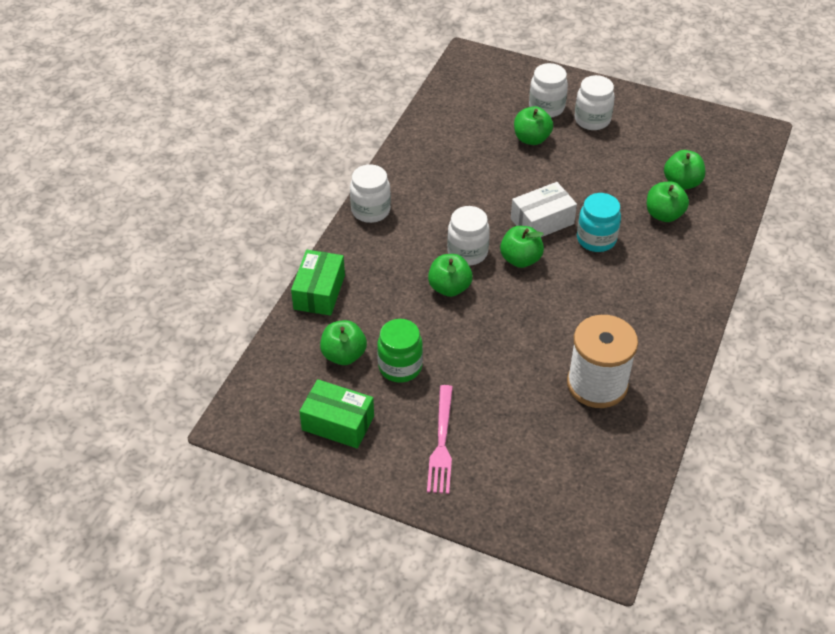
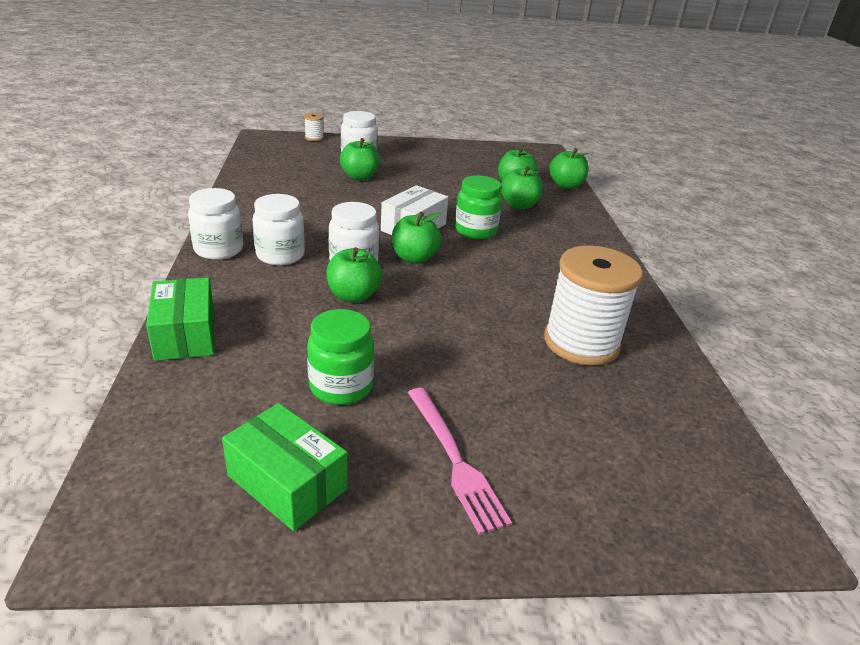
camera: 30 degrees left, 15 degrees down
(338, 423) = (287, 482): green box -> green box turned 45 degrees clockwise
(344, 355) = (254, 394): green apple -> green apple (566, 185)
(518, 65) = (314, 138): none -> white spool
(592, 120) = (405, 160): white jar -> white jar (280, 255)
(596, 239) = (475, 231): turquoise jar -> green jar

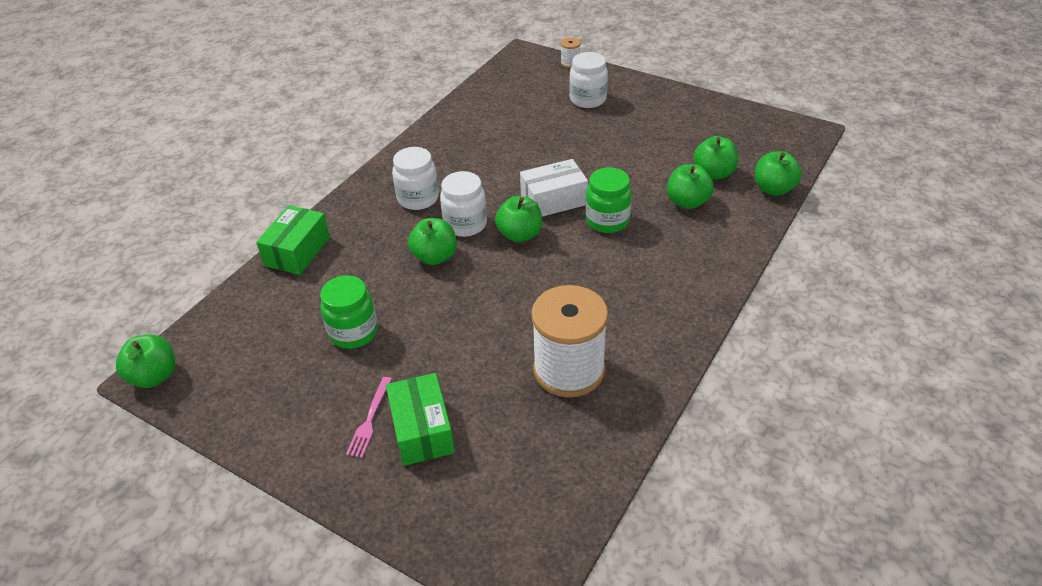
camera: 40 degrees right, 10 degrees up
(219, 250) = (379, 179): white jar -> none
(287, 482) = (263, 386): green box -> green box (422, 430)
(359, 177) = (564, 125): green apple -> green apple (154, 376)
(454, 459) = (370, 419): pink fork -> pink fork, size x0.65

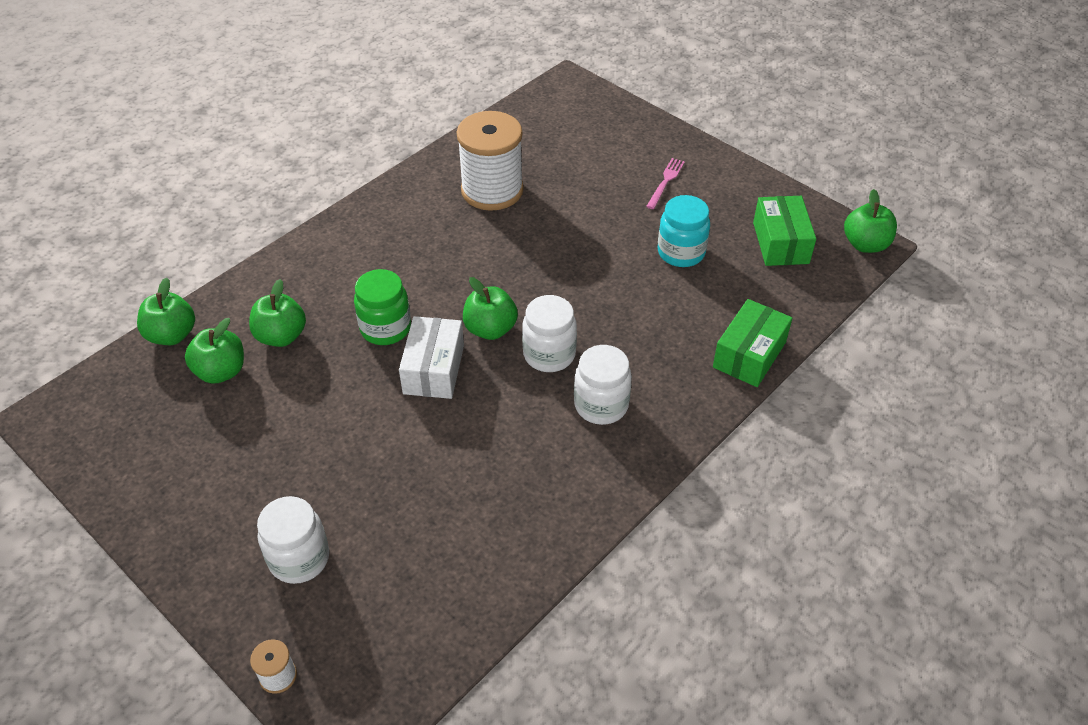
camera: 170 degrees left, 5 degrees up
(353, 332) = (681, 252): green jar -> turquoise jar
(422, 430) = (623, 168): green box -> green box (780, 243)
(435, 257) = (591, 318): green apple -> none
(553, 200) = (434, 369): white box -> white box turned 75 degrees counterclockwise

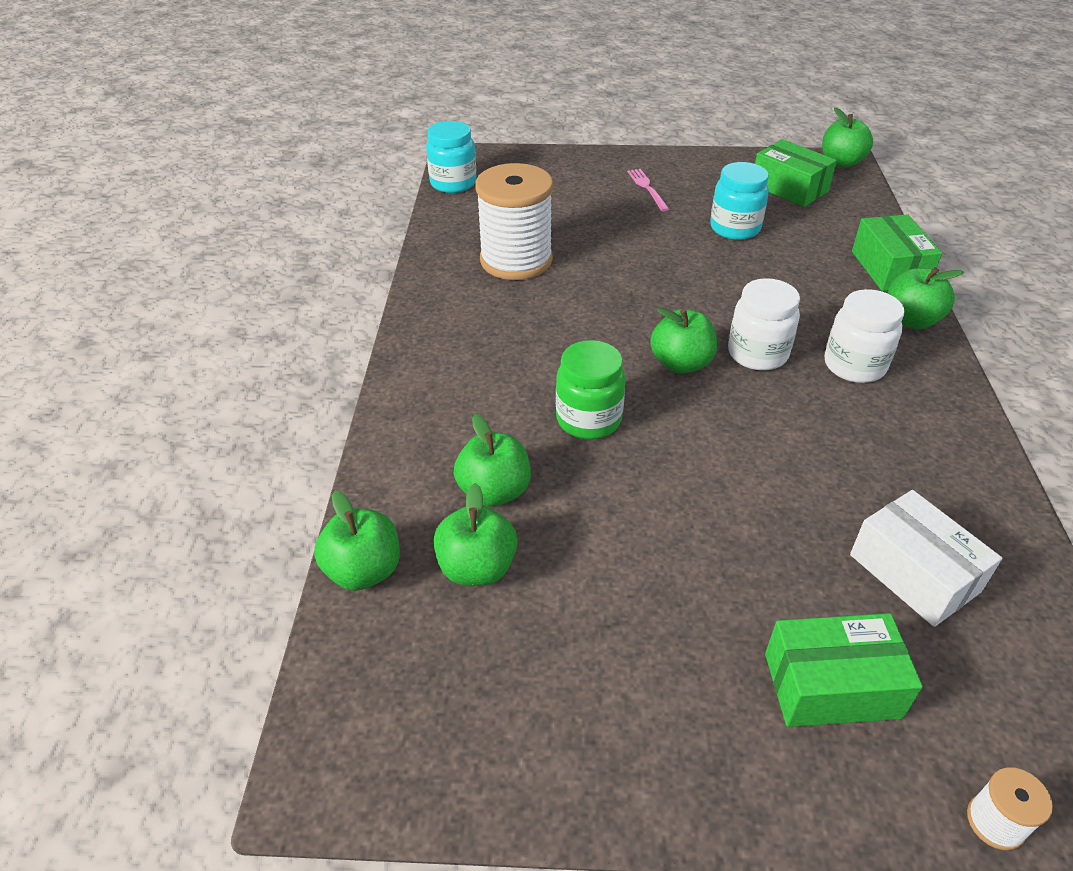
camera: 40 degrees left, 5 degrees down
(299, 558) = (831, 685): white jar -> green box
(434, 369) = (684, 425): white box -> white box (914, 573)
(533, 103) = (453, 183): none -> turquoise jar
(697, 402) = (911, 320): none -> green apple

